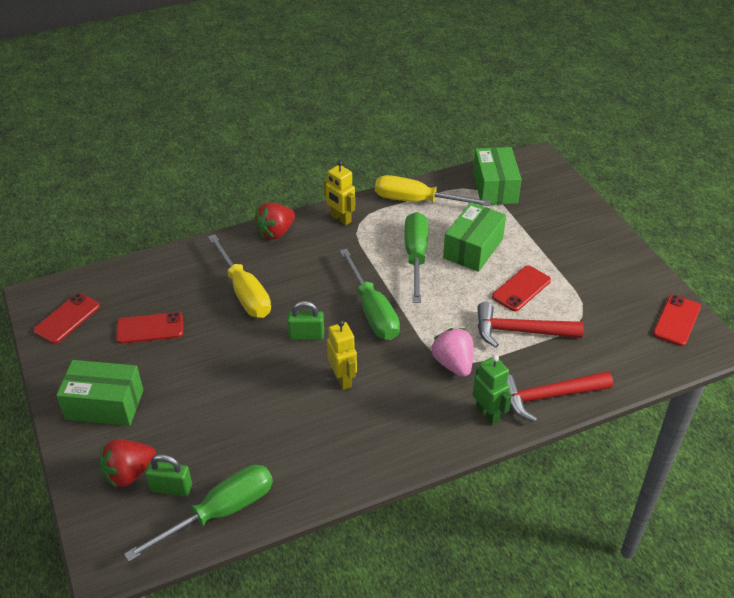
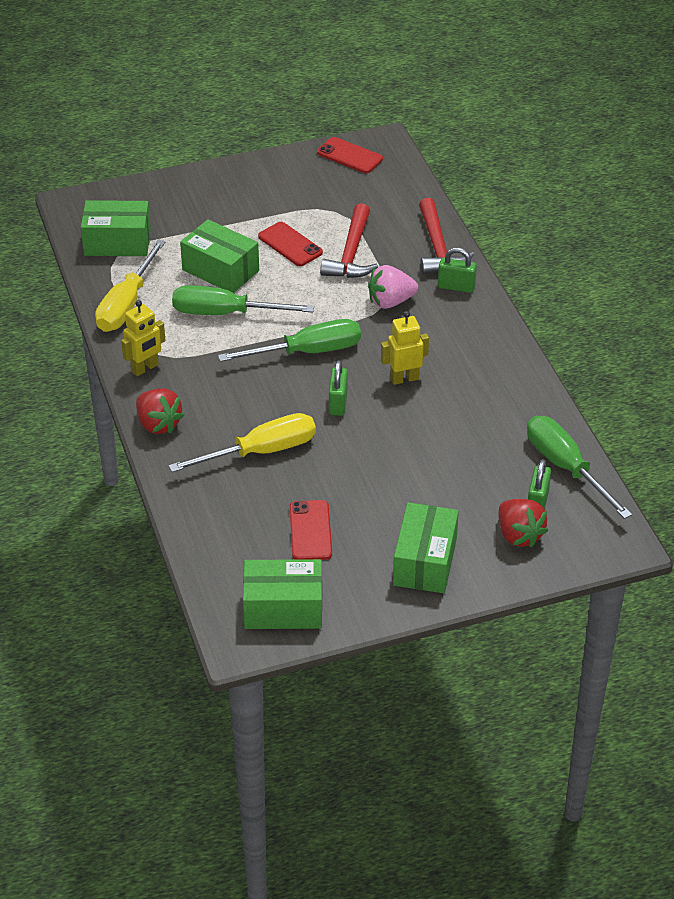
camera: 85 degrees left, 0 degrees up
(67, 318) = (283, 608): red phone -> green box
(487, 414) = (456, 287): green robot -> green padlock

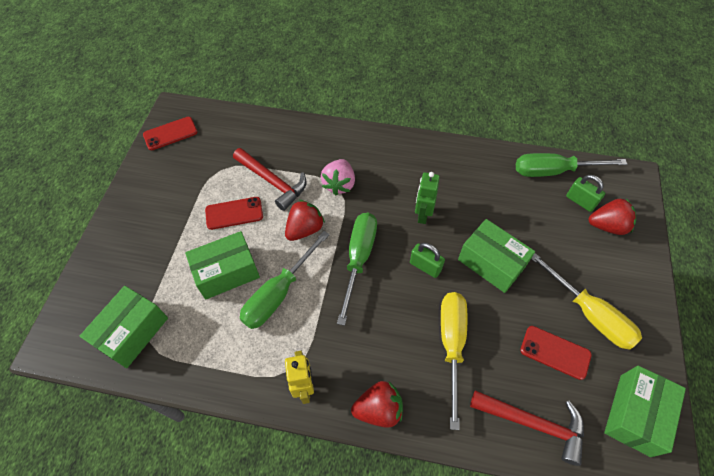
camera: 60 degrees left, 15 degrees up
(127, 304) = (215, 363): yellow screwdriver -> yellow screwdriver (589, 313)
(312, 300) = (305, 229): none -> red strawberry
(404, 379) = (422, 215): yellow robot -> green robot
(425, 562) = (614, 292): green box -> green box (491, 263)
(438, 247) = (304, 133): red hammer -> red hammer (533, 423)
(456, 287) = (349, 143): green padlock -> none

